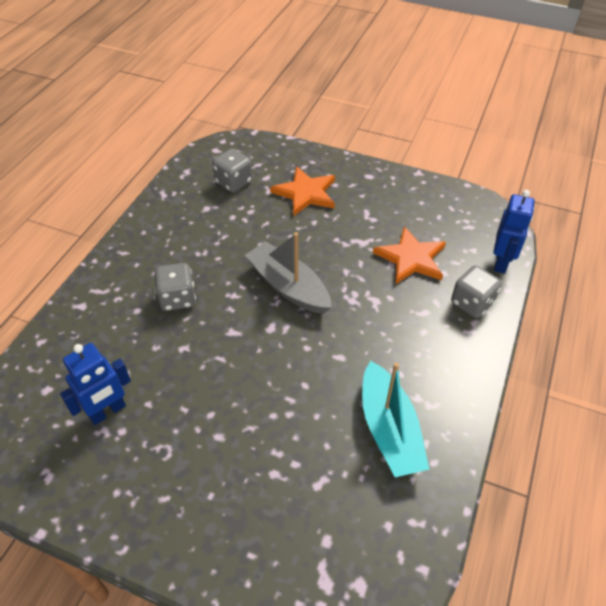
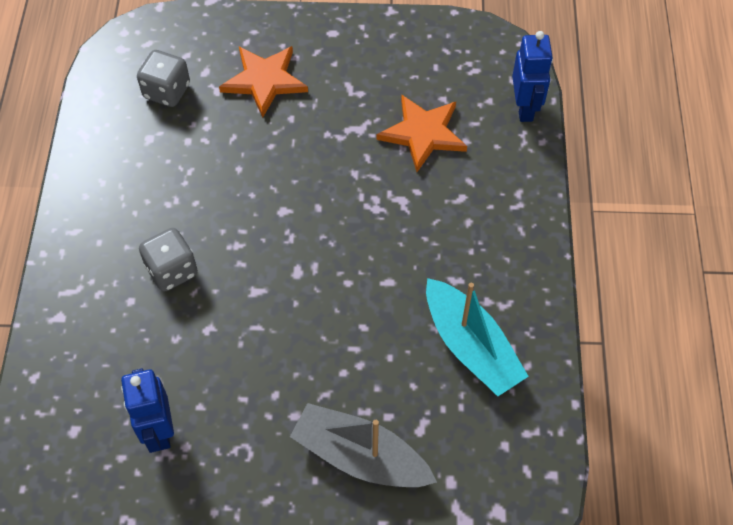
camera: 20 degrees left, 10 degrees up
(107, 411) = (159, 431): blue robot -> blue robot turned 135 degrees clockwise
(288, 286) = (296, 214): grey boat -> grey boat (360, 456)
(472, 303) = (508, 170): grey dice -> none

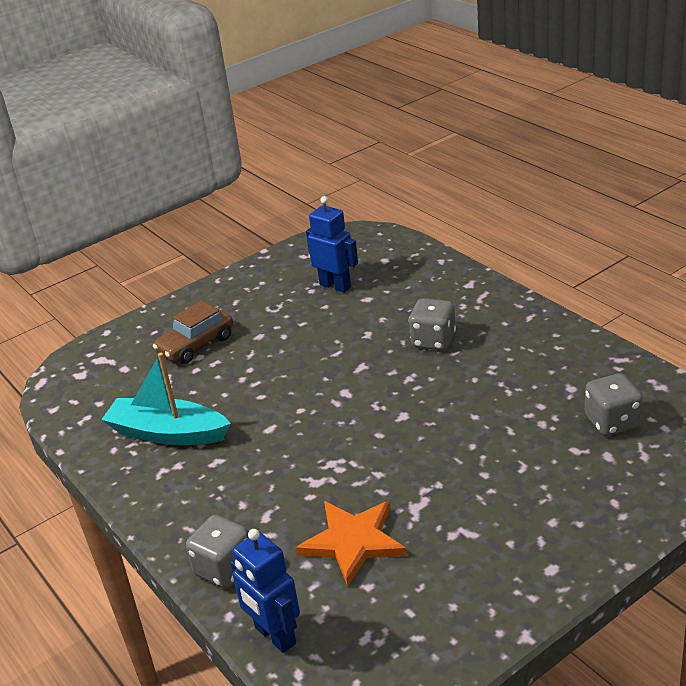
camera: 145 degrees right, 25 degrees down
(264, 80) = (548, 484): orange star -> none
(360, 456) = (196, 345): grey boat -> brown car
(520, 177) = (224, 568): none -> grey dice

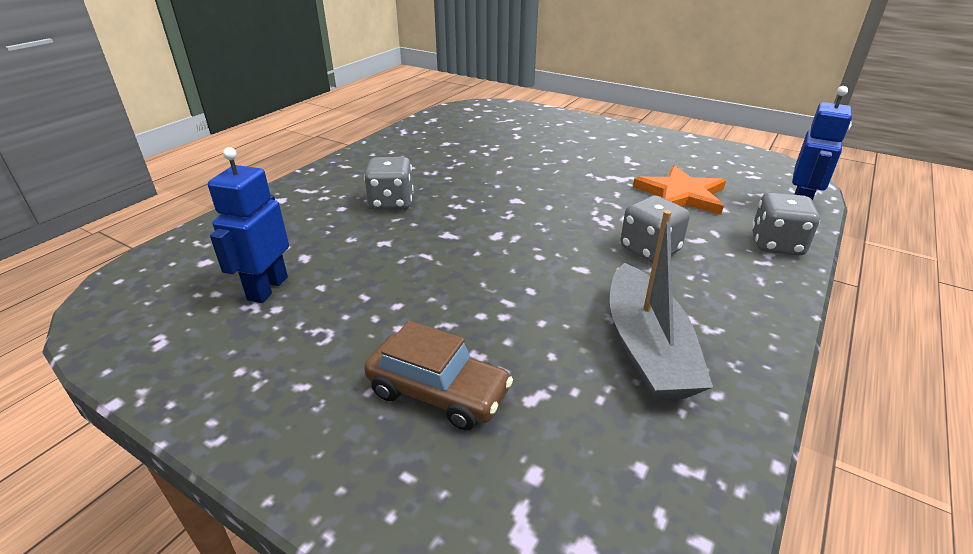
camera: 115 degrees left, 0 degrees up
(167, 433) = (647, 348): turquoise boat -> grey boat
(612, 422) = (480, 128): grey dice -> grey dice (649, 249)

